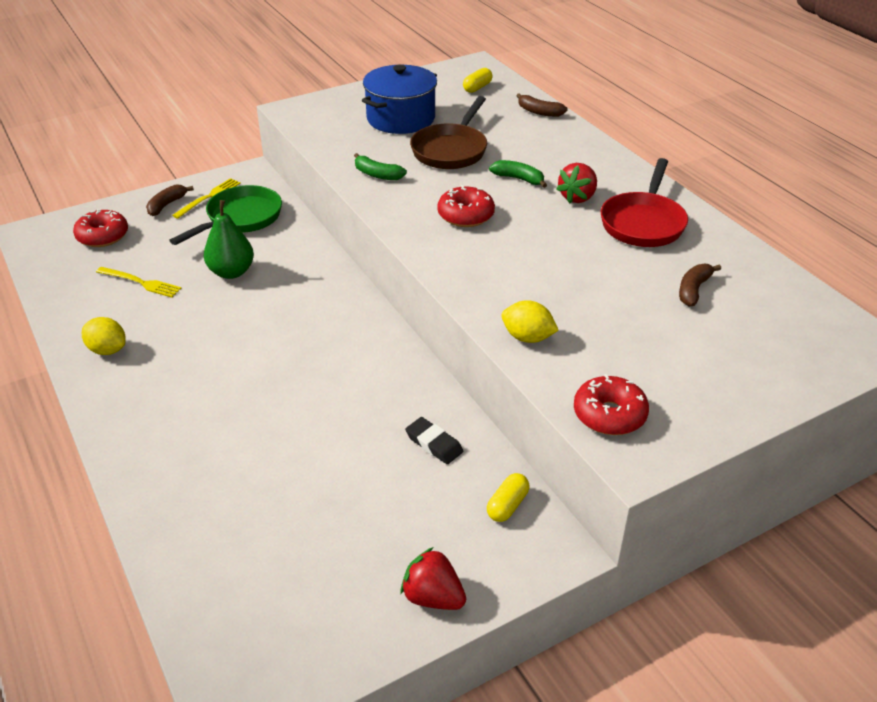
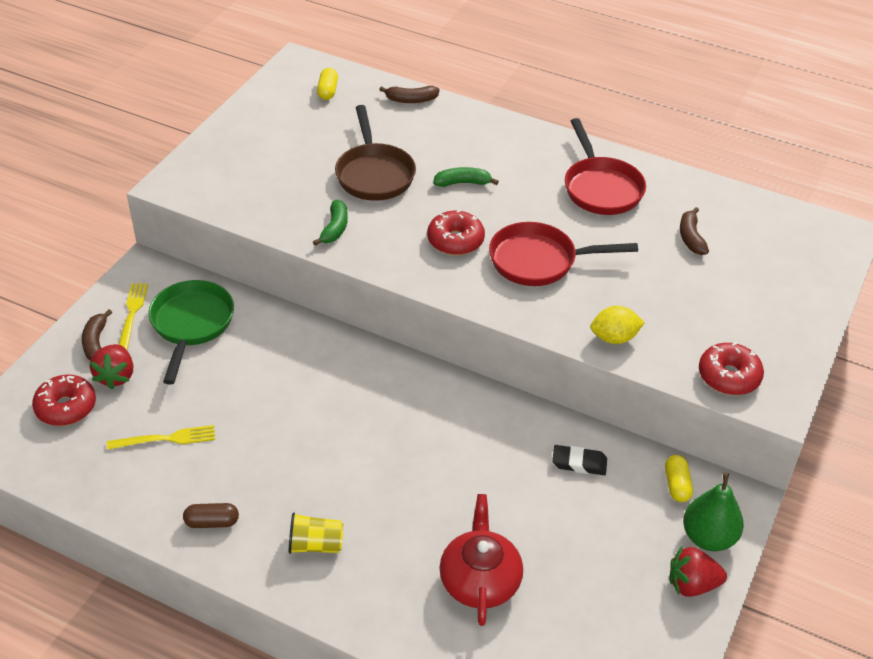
camera: 35 degrees left, 5 degrees up
(107, 350) = (212, 522): yellow lemon -> brown capsule
(159, 400) = (316, 545): none -> yellow cup
(231, 272) = (245, 386): green pear -> green pear (708, 537)
(251, 491) = (480, 580): none -> red teapot
(377, 174) = (334, 228): green banana -> green banana turned 75 degrees counterclockwise
(401, 119) = (291, 155): blue pot -> none
(522, 255) = (539, 261): none -> red pan
(577, 197) = (528, 183): red strawberry -> red strawberry (116, 376)

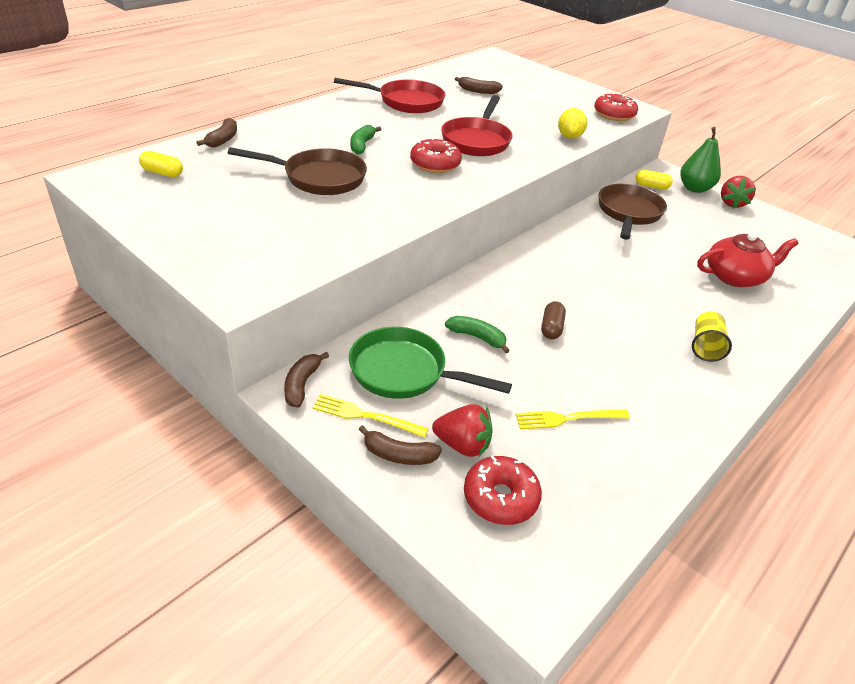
camera: 75 degrees left, 5 degrees down
(156, 271) = (302, 384): none -> brown banana
(166, 439) = (568, 418): yellow fork -> yellow fork turned 105 degrees counterclockwise
(212, 522) = (680, 404): brown capsule -> brown capsule (551, 328)
(334, 228) = (385, 212): green banana -> green banana (477, 337)
(480, 580) = (735, 277): red teapot -> red teapot turned 150 degrees clockwise
(579, 463) = (628, 213): black eraser -> brown pan

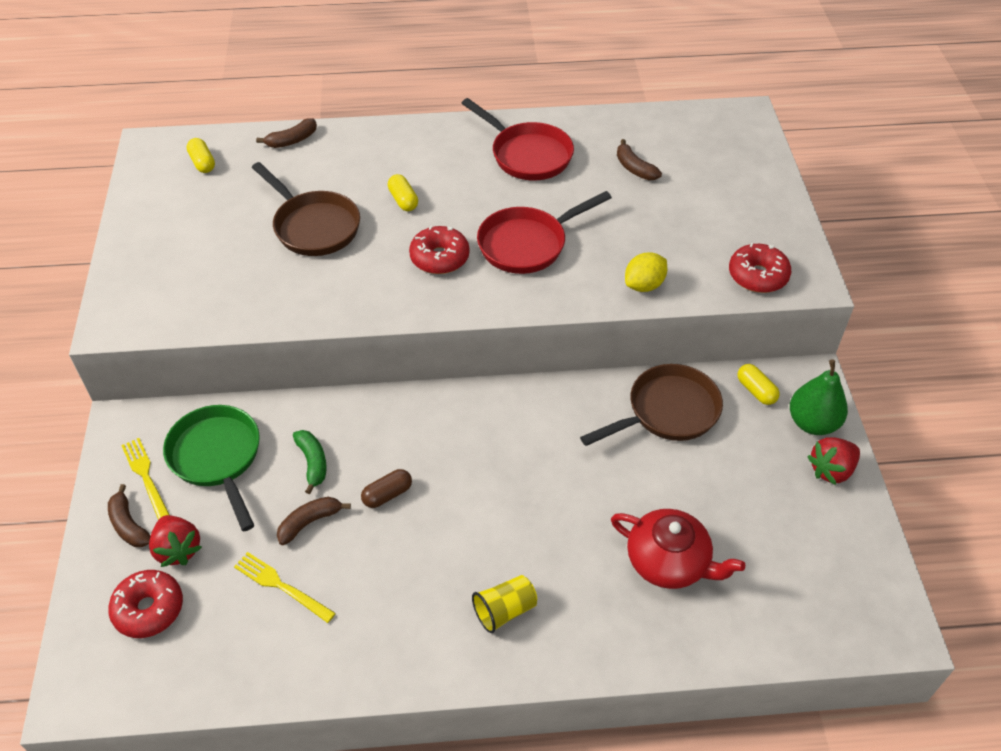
camera: 45 degrees right, 10 degrees up
(302, 384) = (138, 421): brown banana -> brown banana (310, 522)
(362, 145) = (403, 200): green banana -> yellow capsule

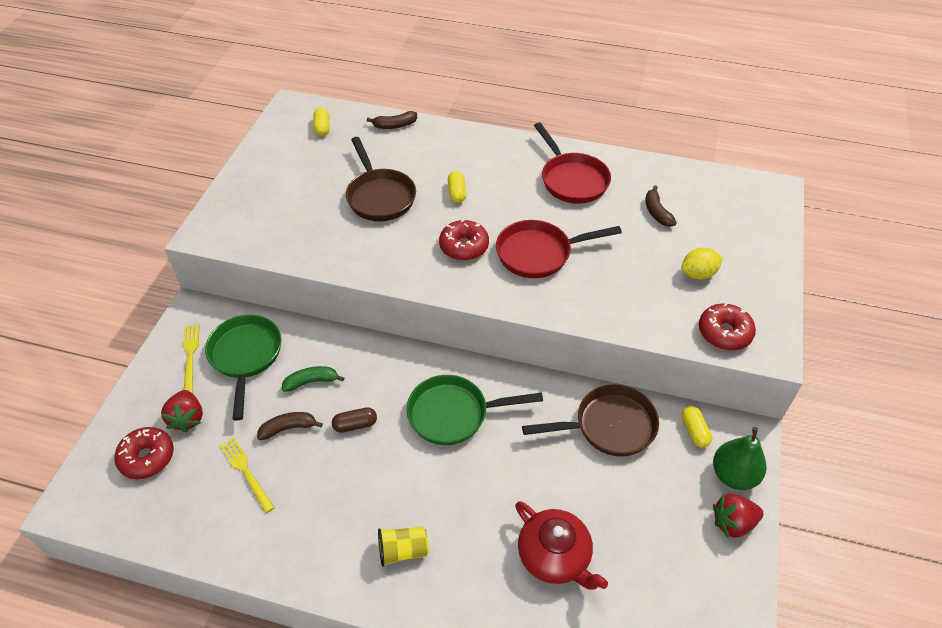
camera: 20 degrees right, 0 degrees up
(129, 525) = (162, 388): brown banana -> none
(313, 463) = (311, 382): green banana -> green banana turned 105 degrees counterclockwise
(494, 449) = (453, 414): none -> green pan
(644, 285) = (620, 314): yellow lemon -> yellow lemon (698, 274)

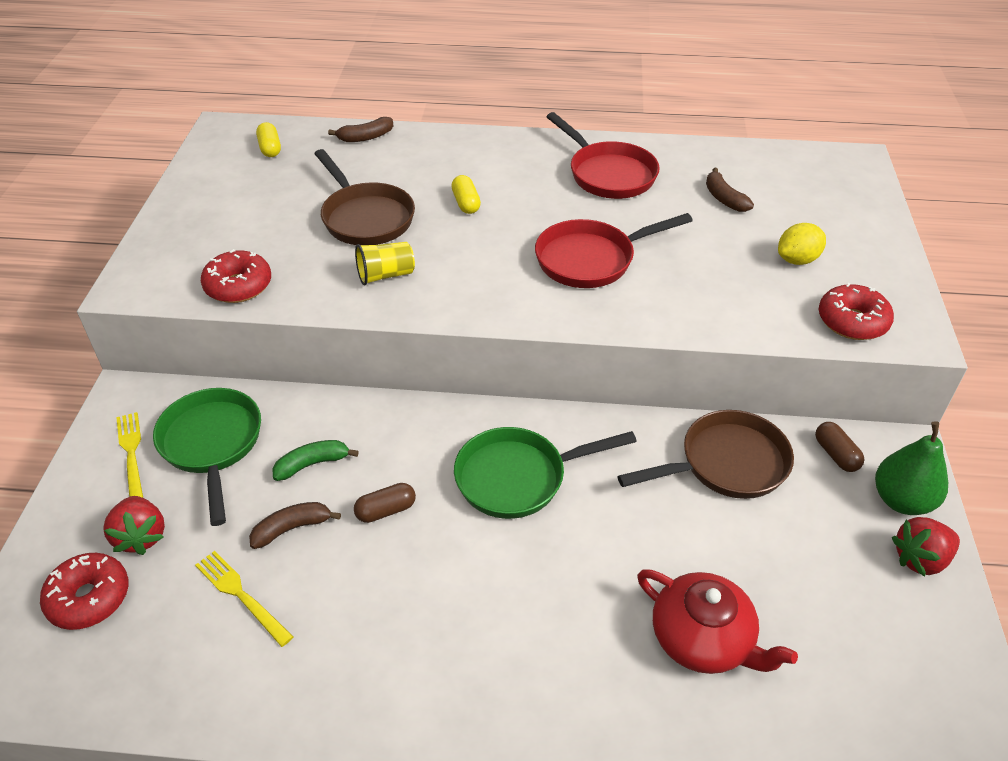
camera: 10 degrees left, 5 degrees down
(403, 551) = (492, 666): yellow cup -> yellow cup (386, 275)
(464, 246) = (491, 262): red donut -> red donut (238, 286)
(694, 431) = (836, 454): yellow capsule -> brown capsule

